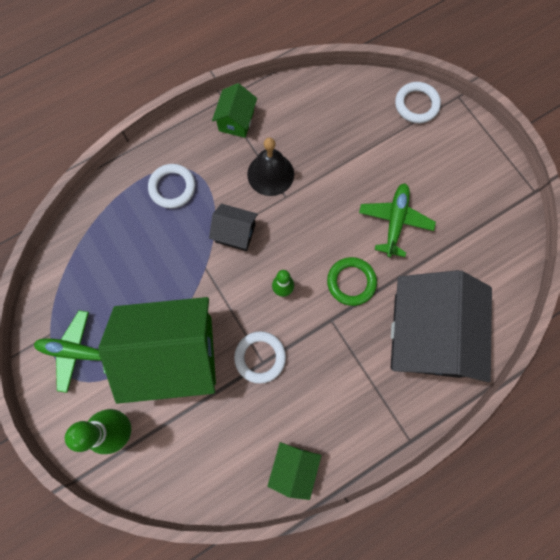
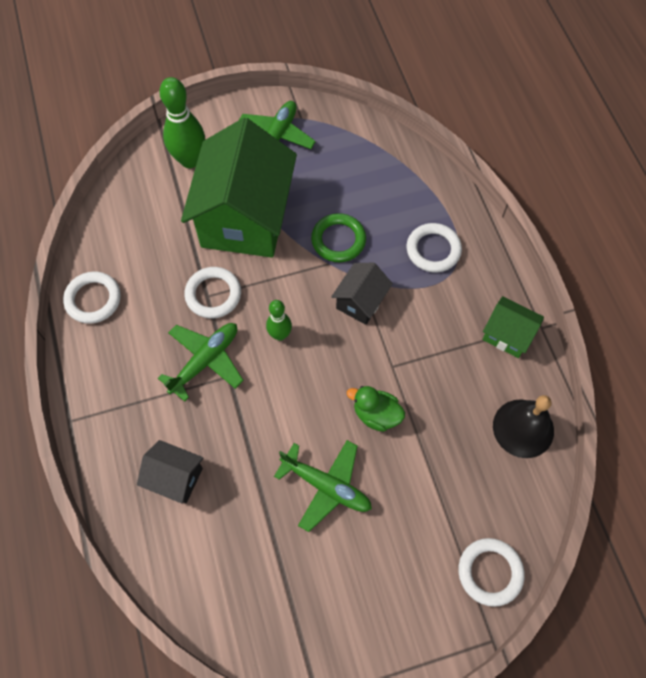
camera: 105 degrees right, 10 degrees down
(270, 174) = (426, 356): black bell -> black bell (523, 428)
(293, 467) = (93, 299): green house -> white ring
(323, 343) = (205, 361): none -> green plane
(329, 199) = (376, 414): none -> green duck
(351, 282) = (265, 411): green ring -> green ring (338, 240)
(426, 335) = (175, 478): black house -> black house, size x0.45

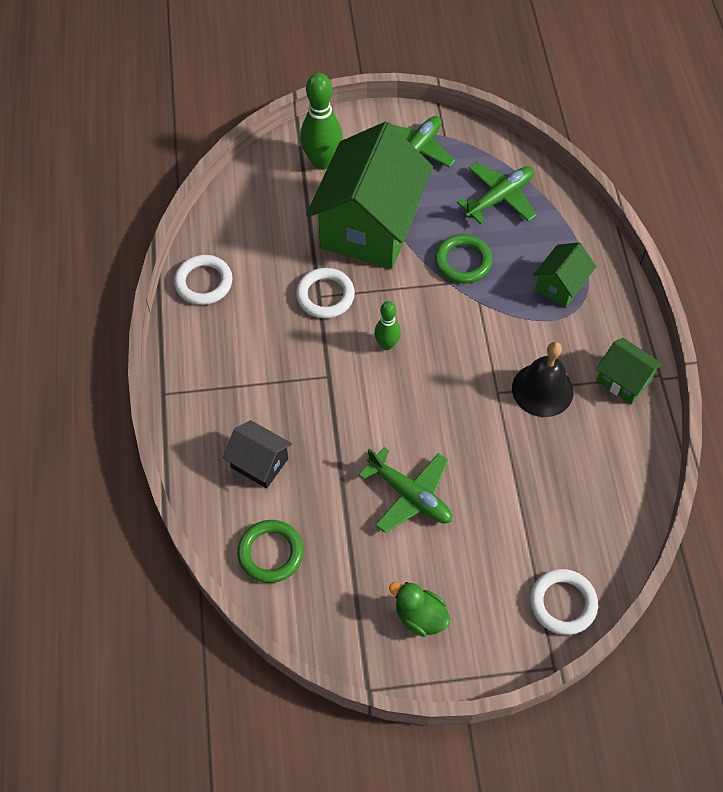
camera: 10 degrees right, 5 degrees down
(200, 571) = (270, 553): none -> green ring
(205, 361) = (307, 358): green plane -> green plane (500, 198)
(360, 301) = (475, 325): black house -> none
(376, 414) = (472, 436): green duck -> green duck (420, 616)
(433, 250) = (560, 285): white ring -> green house
(523, 428) = (623, 473): black bell -> black bell (542, 389)

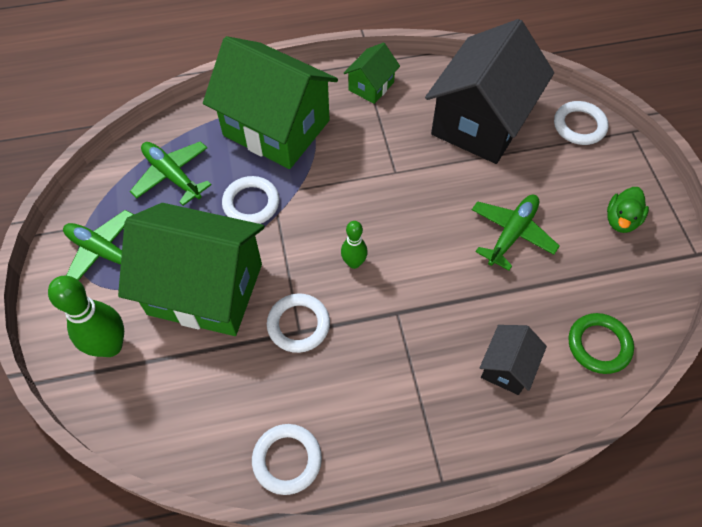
camera: 95 degrees left, 0 degrees up
(463, 261) = (251, 203): green ring -> white ring
(542, 389) = (388, 140): black bell -> none
(560, 285) = (276, 128): green house -> green house, size x2.20
(568, 490) = (481, 122): none -> black house

